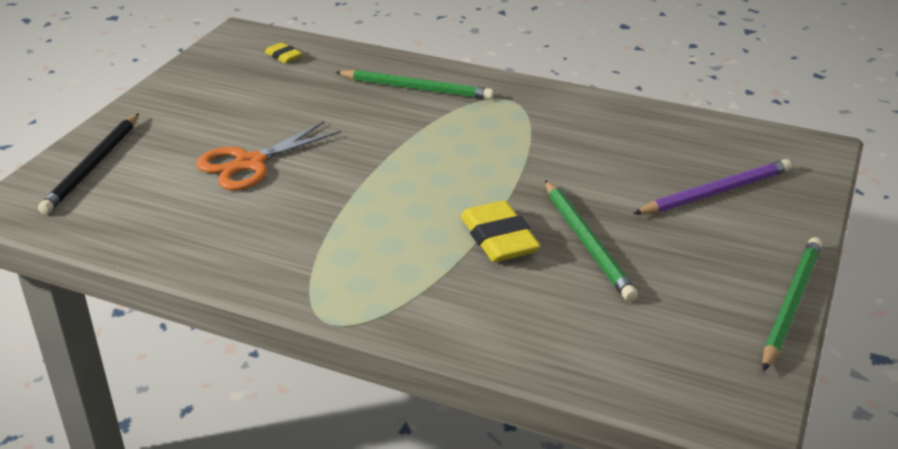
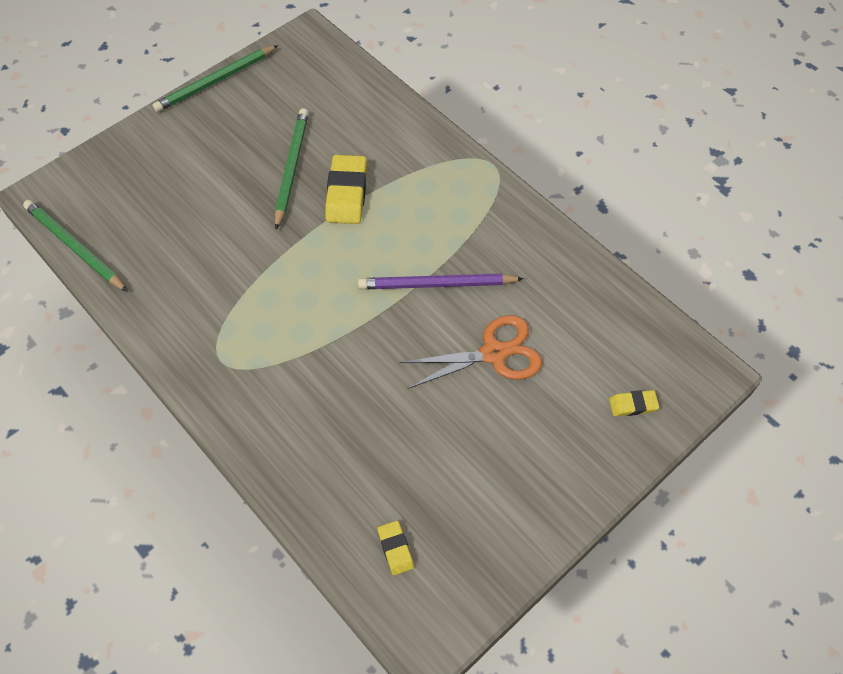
camera: 155 degrees left, 25 degrees up
(93, 166) = (633, 405): black pencil -> yellow eraser
(416, 88) = (290, 416): green pencil -> green pencil (74, 247)
(716, 192) = (163, 179): purple pencil -> purple pencil (437, 284)

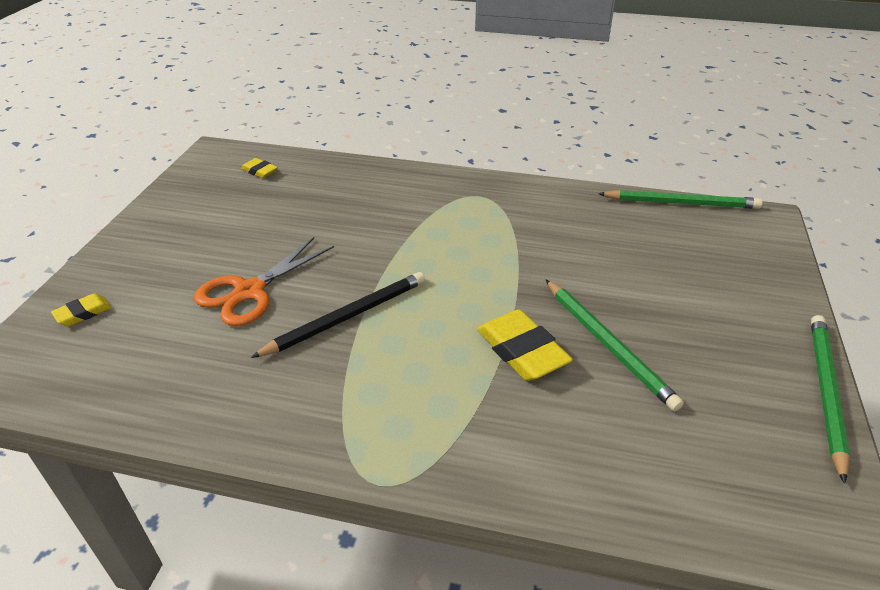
camera: 145 degrees right, 20 degrees down
(437, 284) = (347, 317): purple pencil -> black pencil

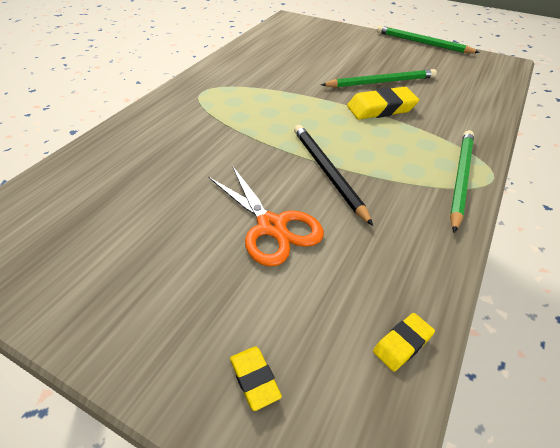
camera: 75 degrees left, 5 degrees up
(259, 171) = (45, 207): yellow eraser -> yellow eraser (402, 344)
(681, 203) = (260, 33): green pencil -> green pencil (460, 178)

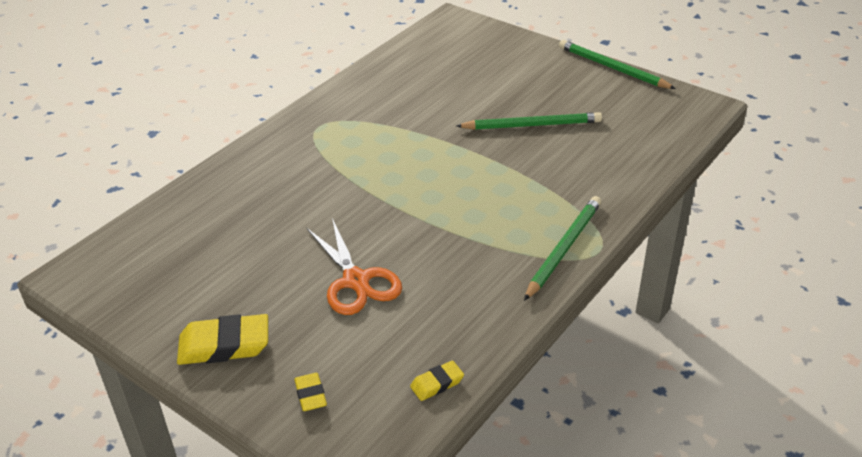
camera: 10 degrees right, 5 degrees down
(327, 172) = (427, 232): black pencil -> none
(381, 108) = (516, 161): yellow eraser -> yellow eraser (224, 345)

